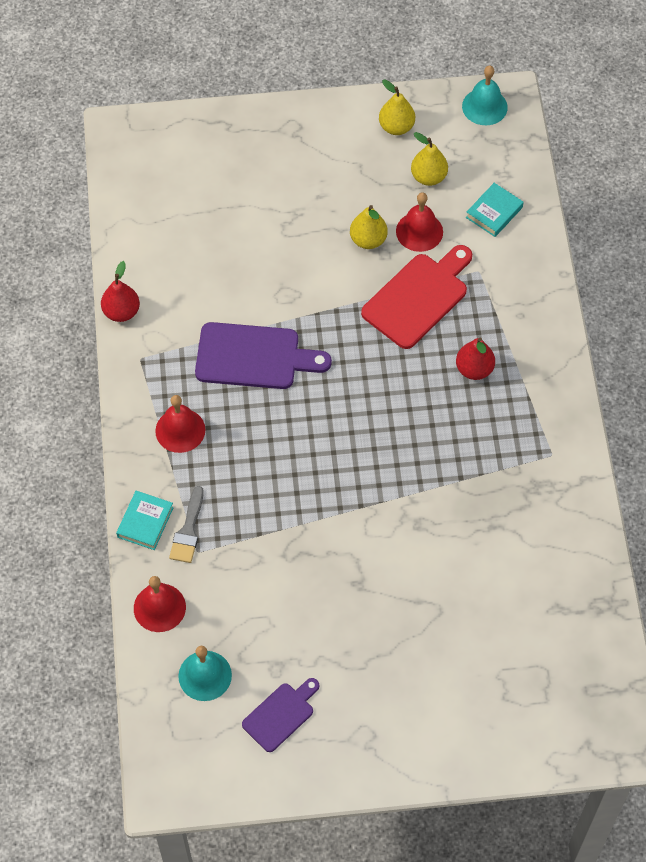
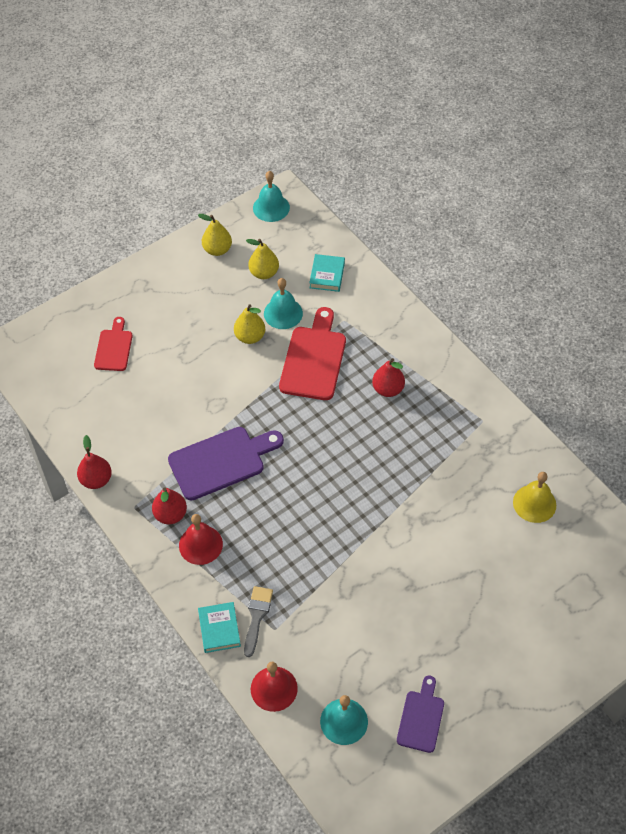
camera: 30 degrees left, 5 degrees down
(170, 385) = (170, 514): none -> red pear
(188, 530) = (257, 617): grey brush -> grey brush turned 150 degrees counterclockwise
(223, 183) = (114, 348): none -> red cutting board
(419, 231) = (283, 313): red bell -> turquoise bell
(544, 569) = (534, 503): none -> yellow bell

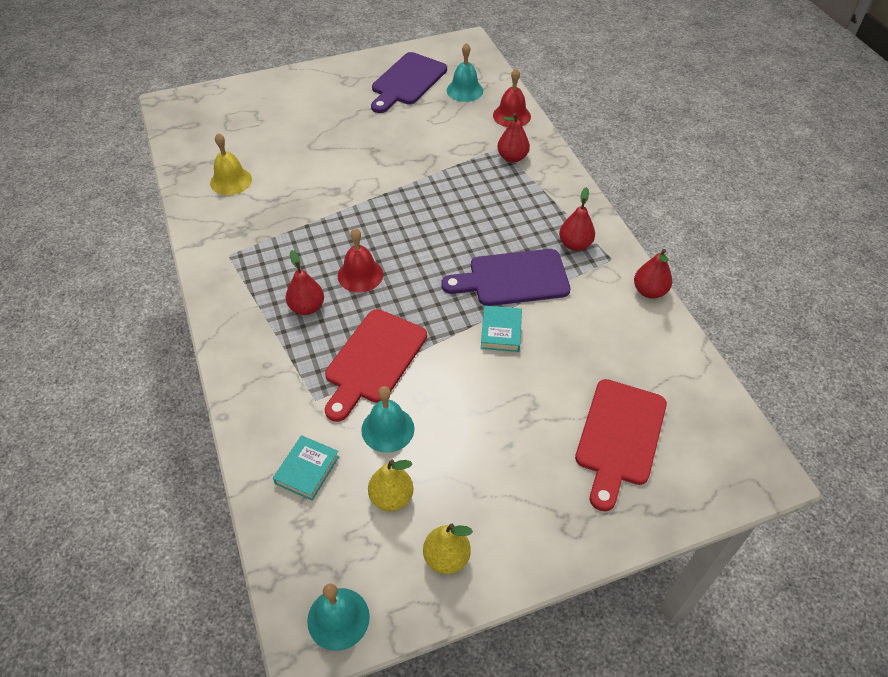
camera: 165 degrees left, 5 degrees down
(114, 348) = (619, 437): red cutting board -> red cutting board, size x1.68
(200, 544) = (550, 215): red bell -> red bell (360, 275)
(219, 629) = (546, 156): turquoise book -> turquoise book (501, 331)
(250, 337) = (440, 408): yellow pear -> none
(257, 617) = (512, 157): grey brush -> red pear
(421, 718) = (407, 81): purple cutting board -> purple cutting board, size x1.68

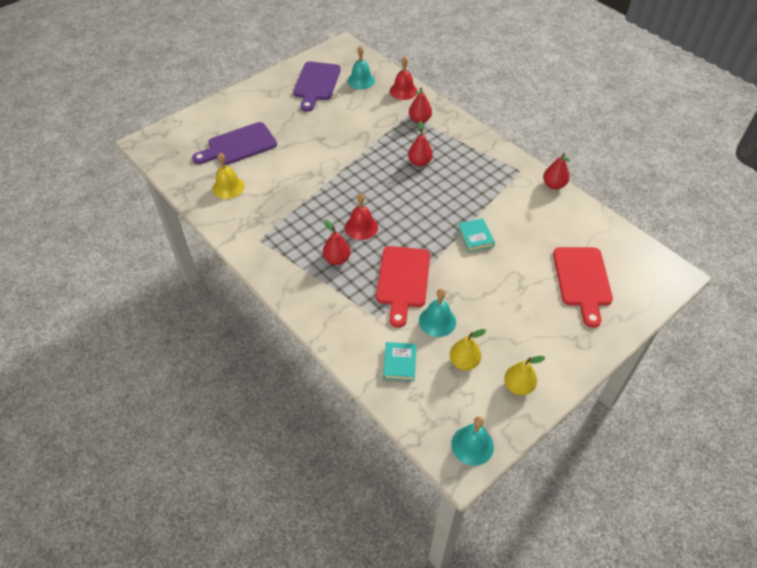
camera: 20 degrees left, 0 degrees up
(513, 278) = (464, 201): purple cutting board -> purple cutting board (238, 145)
(575, 244) = (492, 167): red pear -> red pear (419, 162)

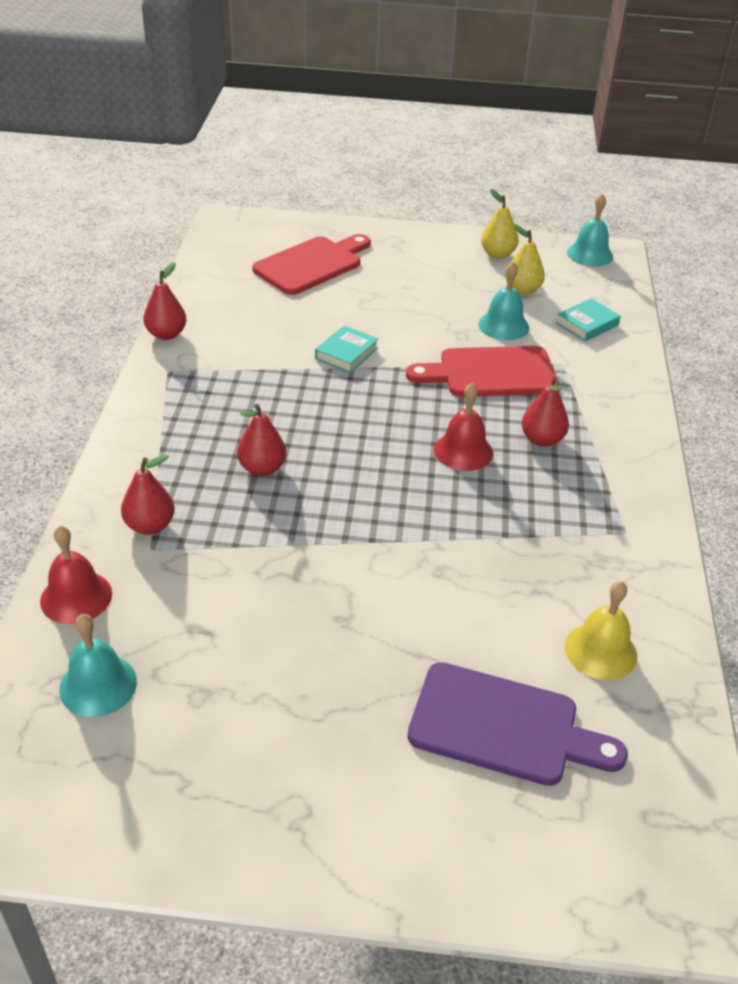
camera: 135 degrees left, 10 degrees down
(316, 84) = (182, 755): purple cutting board -> none
(403, 280) = (490, 373): red cutting board -> red cutting board turned 150 degrees counterclockwise

